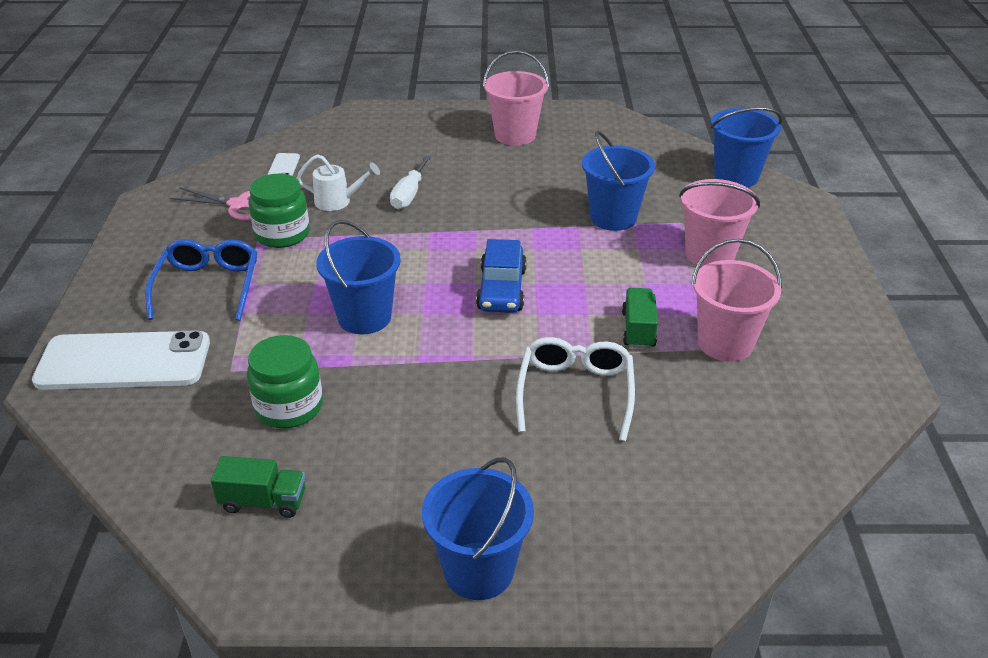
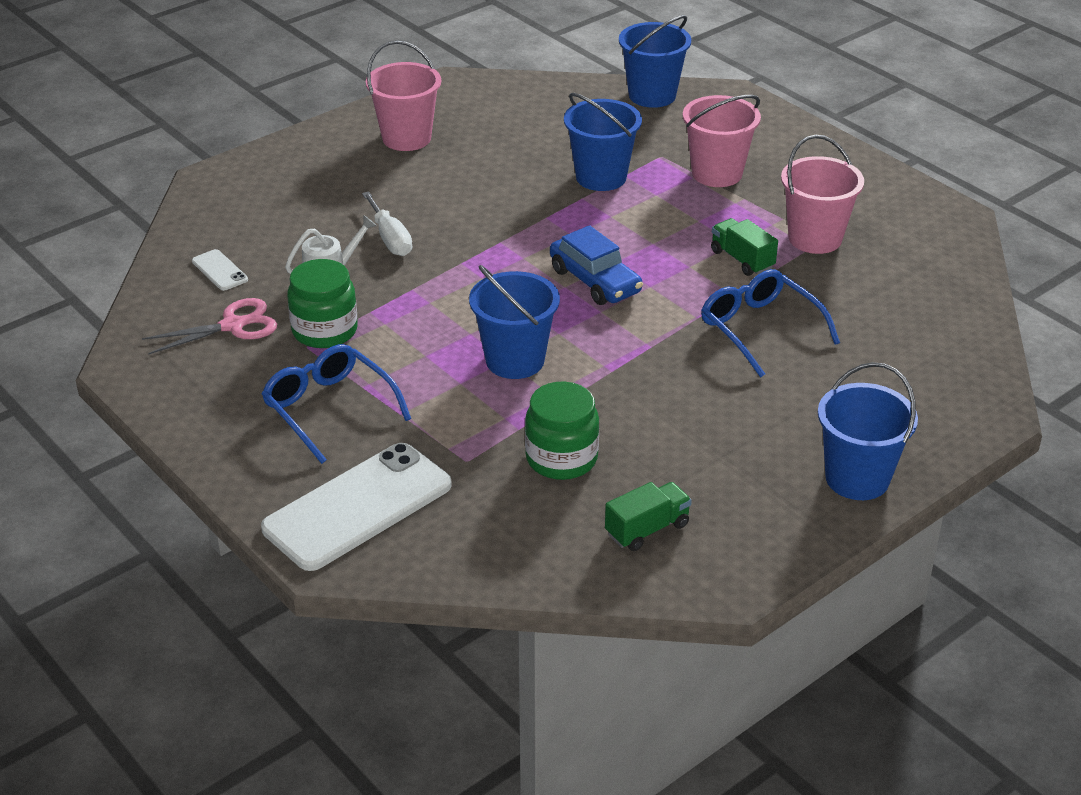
camera: 40 degrees left, 0 degrees up
(575, 393) = (760, 329): white glasses -> blue glasses

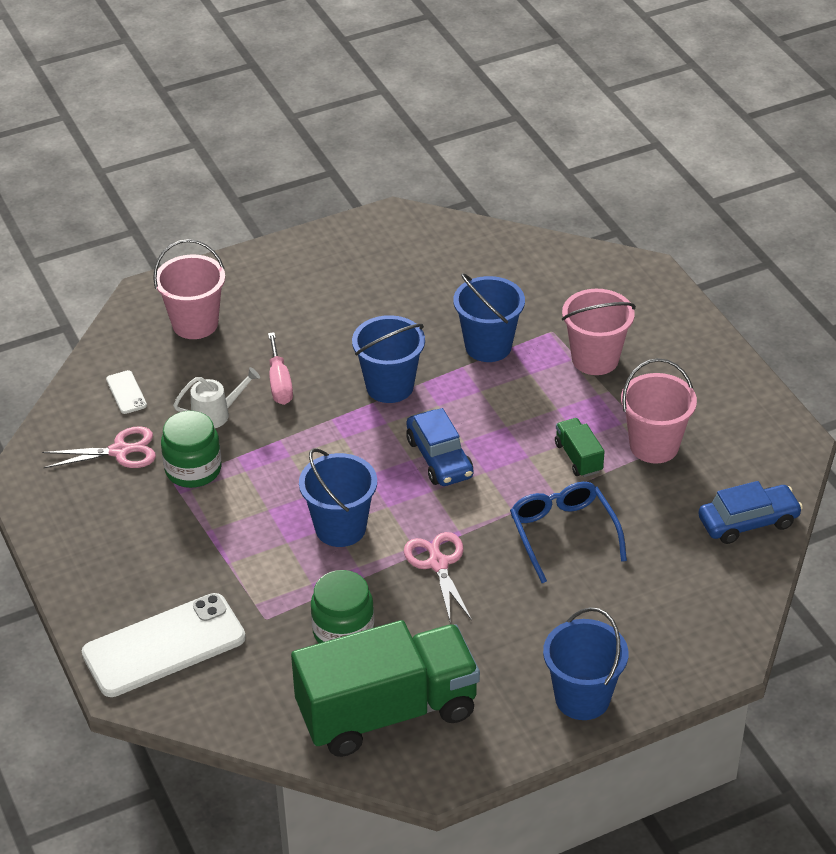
camera: 15 degrees right, 5 degrees up
(330, 409) = (172, 548): blue glasses -> none
(390, 239) = (279, 383): white screwdriver -> pink screwdriver
(406, 138) = (331, 274): pink bucket -> pink bucket (195, 324)
(638, 377) = (438, 564): none -> pink scissors
(647, 529) = (387, 712): green truck -> green truck, size x2.45
(652, 95) = (571, 260): blue bucket -> blue bucket (389, 386)
(945, 290) = (748, 522): none -> blue car

